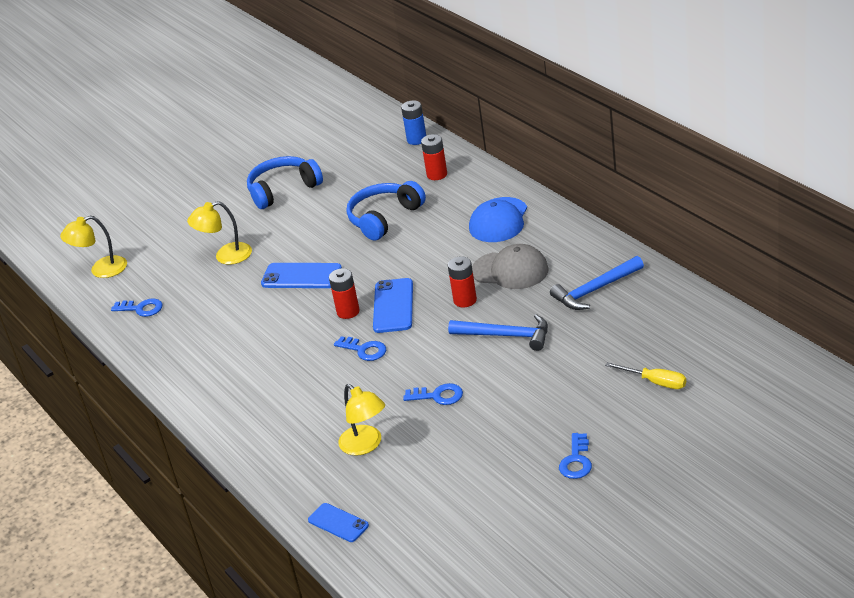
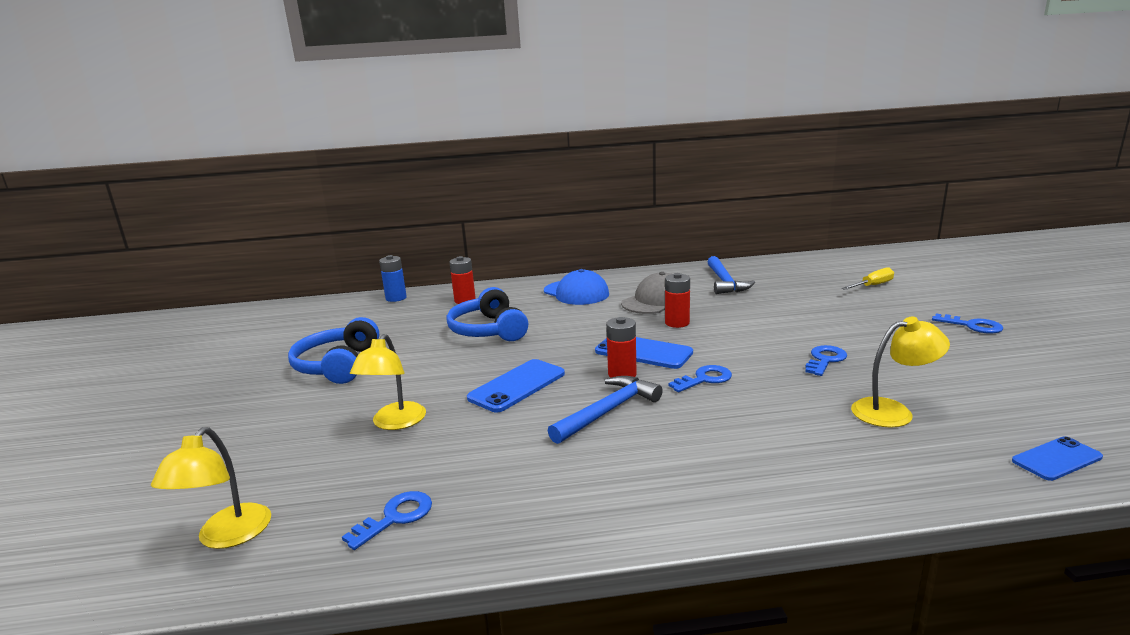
camera: 65 degrees left, 15 degrees down
(506, 336) = (753, 318): blue hammer -> blue hammer (608, 411)

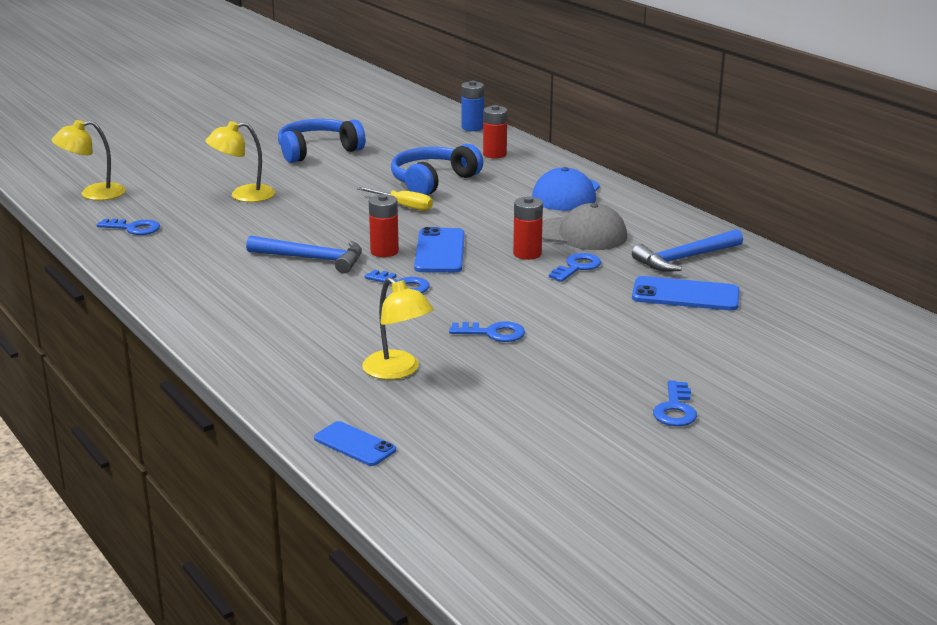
camera: 60 degrees right, 5 degrees up
(517, 386) = (331, 218): blue phone -> blue phone (685, 295)
(715, 312) = (577, 267): none -> blue key
(872, 286) = (770, 344): yellow screwdriver -> yellow screwdriver (403, 206)

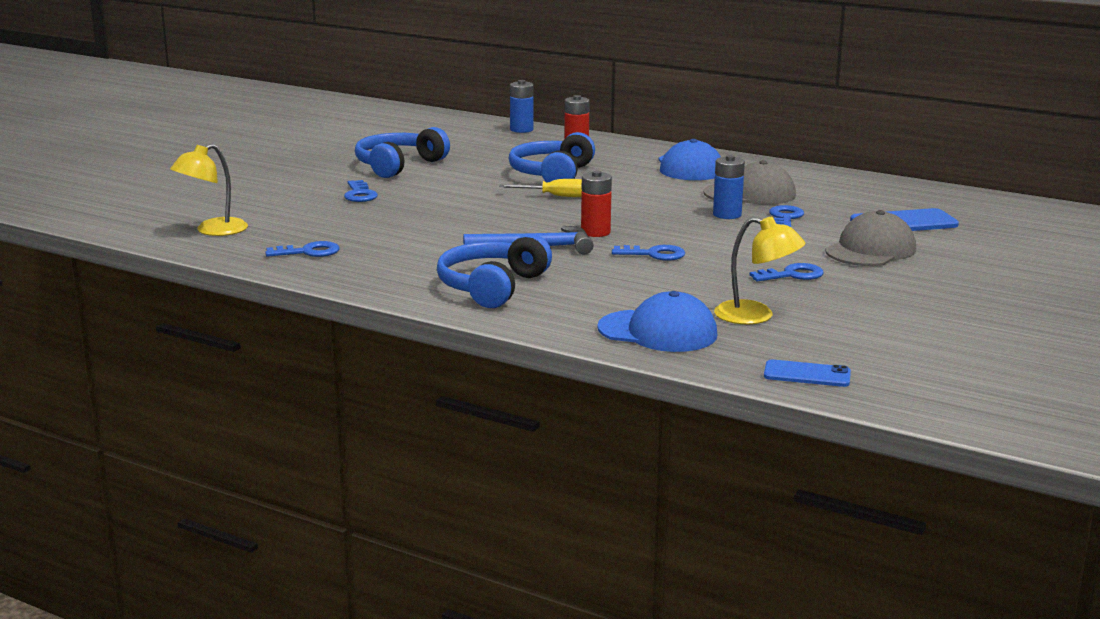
camera: 25 degrees left, 5 degrees down
(223, 292) = (492, 287): none -> blue headphones
(243, 195) = (381, 210): yellow lamp -> none
(292, 368) = (658, 331): none -> blue cap
(439, 251) = (646, 224): blue phone -> none
(527, 254) = (727, 215): red battery -> blue battery
(607, 320) = (870, 250): none -> grey cap
(675, 409) = (1021, 299): blue key -> blue key (360, 194)
(685, 258) = (862, 198): blue hammer -> none

